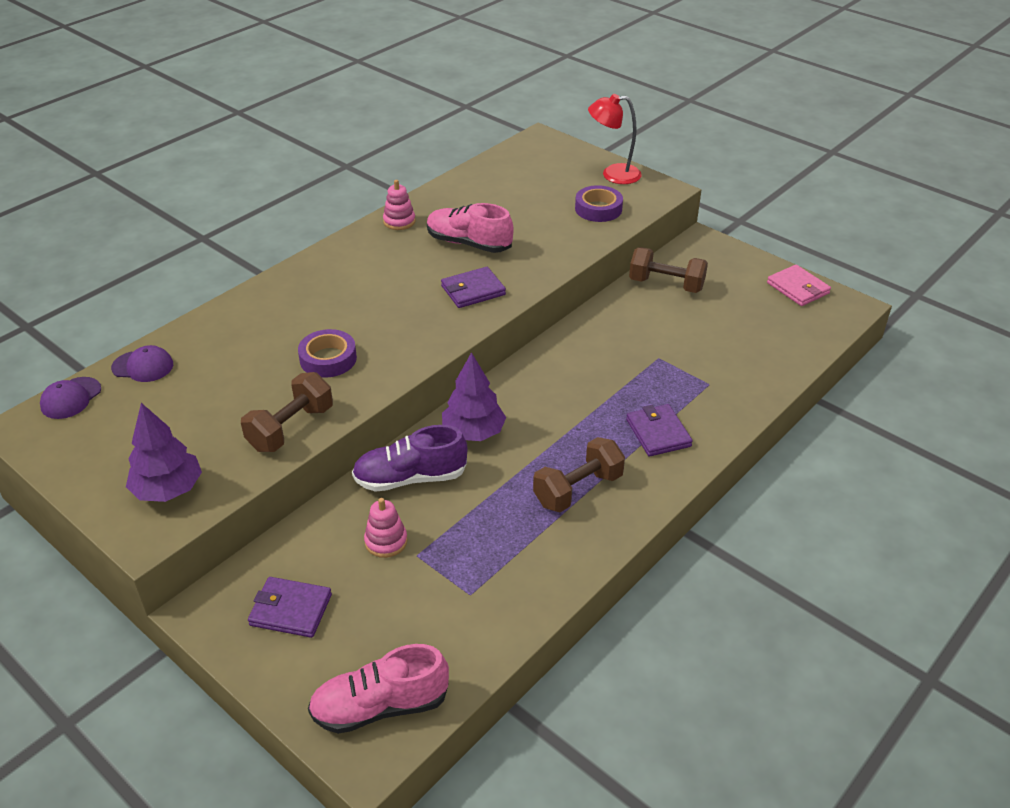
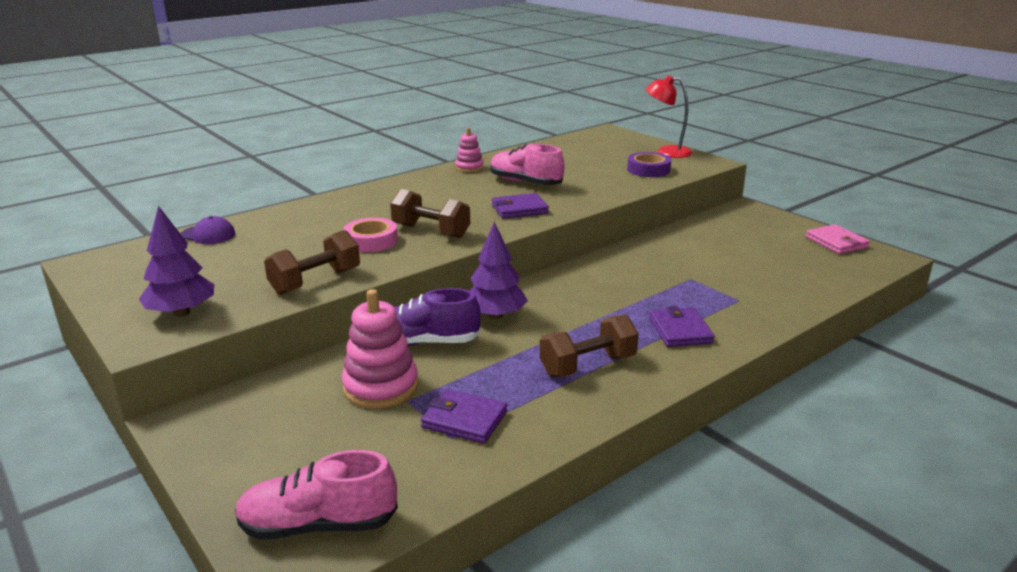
camera: 10 degrees right, 15 degrees down
(71, 398) = (135, 249): purple cap -> none
(291, 610) = (263, 431): purple wallet -> purple wallet (464, 420)
(328, 359) = (371, 241): purple tape -> pink tape
(386, 541) = (381, 387): pink stacking toy -> pink stacking toy, size x1.71
(666, 285) = (706, 232): brown dumbbell -> brown dumbbell (431, 231)

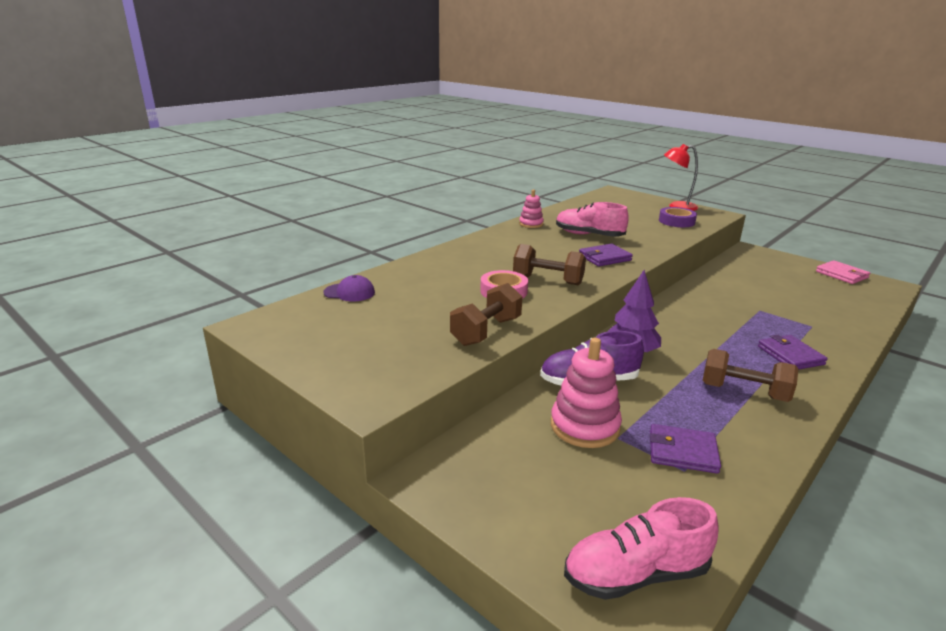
camera: 10 degrees left, 0 degrees up
(182, 313) = (385, 369): purple tree -> none
(588, 365) = (744, 392): brown dumbbell -> brown dumbbell turned 60 degrees clockwise

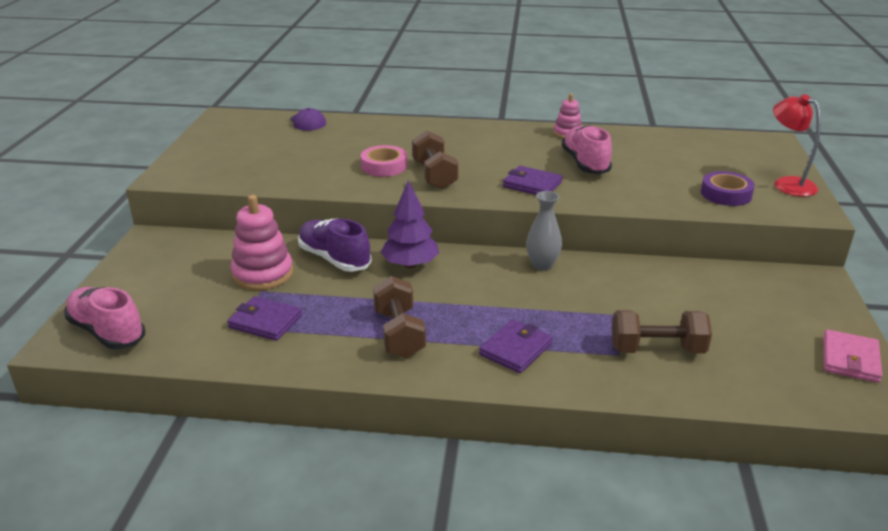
camera: 55 degrees right, 5 degrees up
(486, 331) = (301, 181): brown dumbbell -> brown dumbbell (657, 350)
(674, 308) = (542, 265): none -> grey vase
(682, 452) = (265, 321): purple wallet -> purple wallet turned 45 degrees counterclockwise

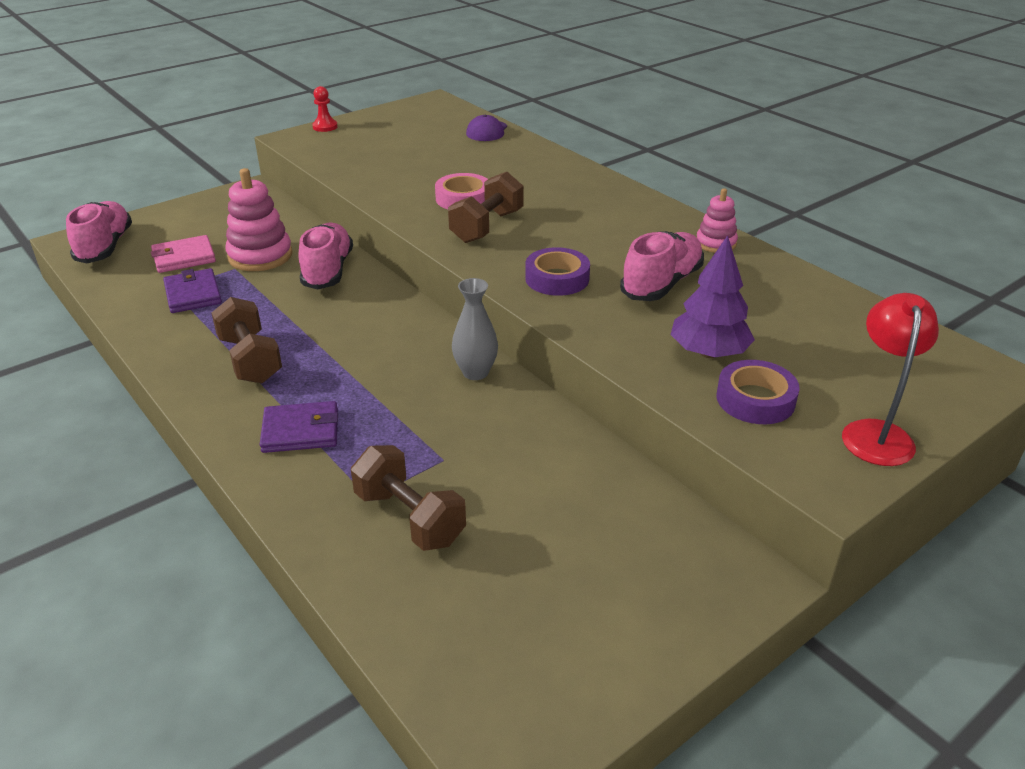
camera: 45 degrees right, 5 degrees up
(175, 161) = (325, 127): none -> red pawn
(334, 259) = (328, 270): purple shoe -> pink shoe
(399, 334) = (250, 360): brown dumbbell -> brown dumbbell turned 60 degrees counterclockwise
(410, 264) = (371, 307): purple tree -> purple tree (709, 353)
(532, 184) = (557, 278): purple wallet -> purple tape
(850, 359) = (585, 685): pink wallet -> pink wallet (184, 257)

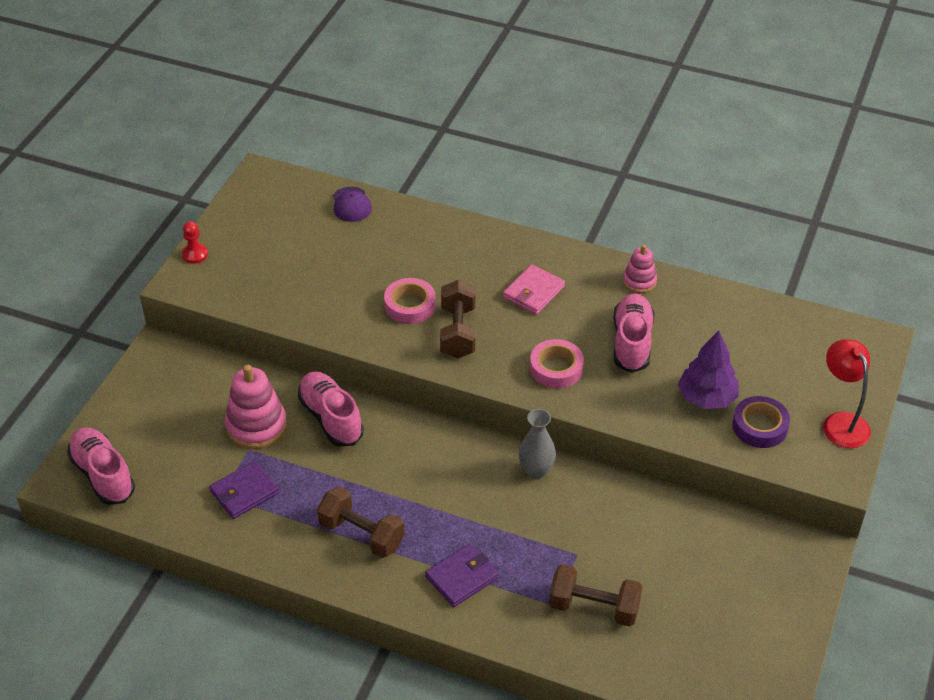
camera: 30 degrees left, 10 degrees up
(184, 257) = (191, 456): pink wallet -> pink wallet (533, 292)
(193, 294) = (244, 492): purple wallet -> purple wallet turned 75 degrees counterclockwise
(557, 278) = (556, 368): purple tape -> pink tape

